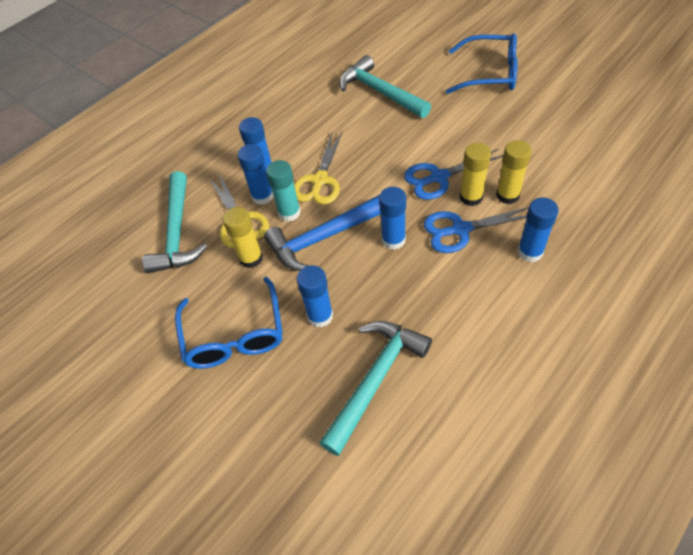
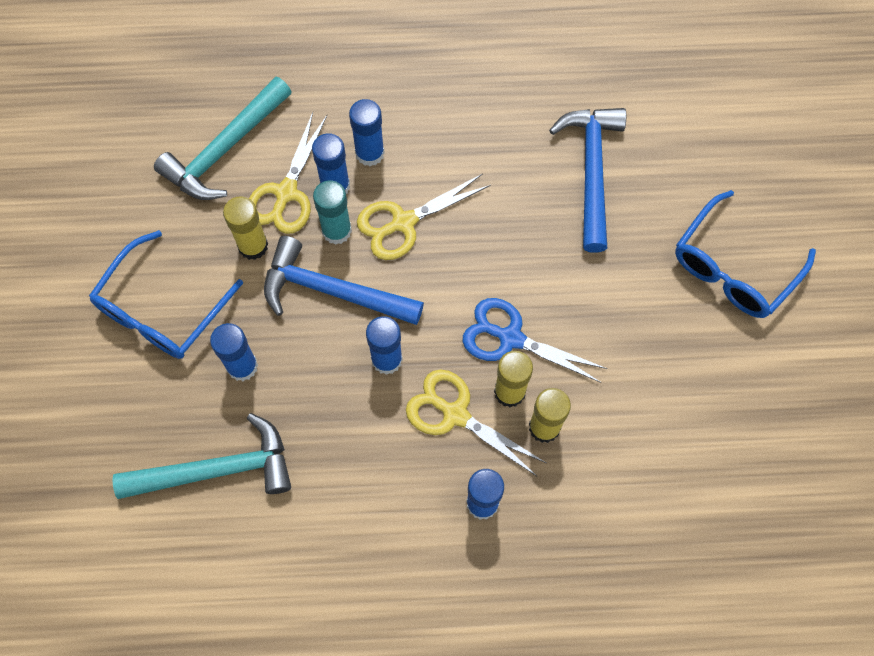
camera: 40 degrees right, 15 degrees up
(380, 92) = (592, 171): turquoise hammer -> blue hammer
(461, 229) = (455, 414): blue scissors -> yellow scissors
(490, 74) = (733, 268): blue glasses -> blue glasses turned 75 degrees clockwise

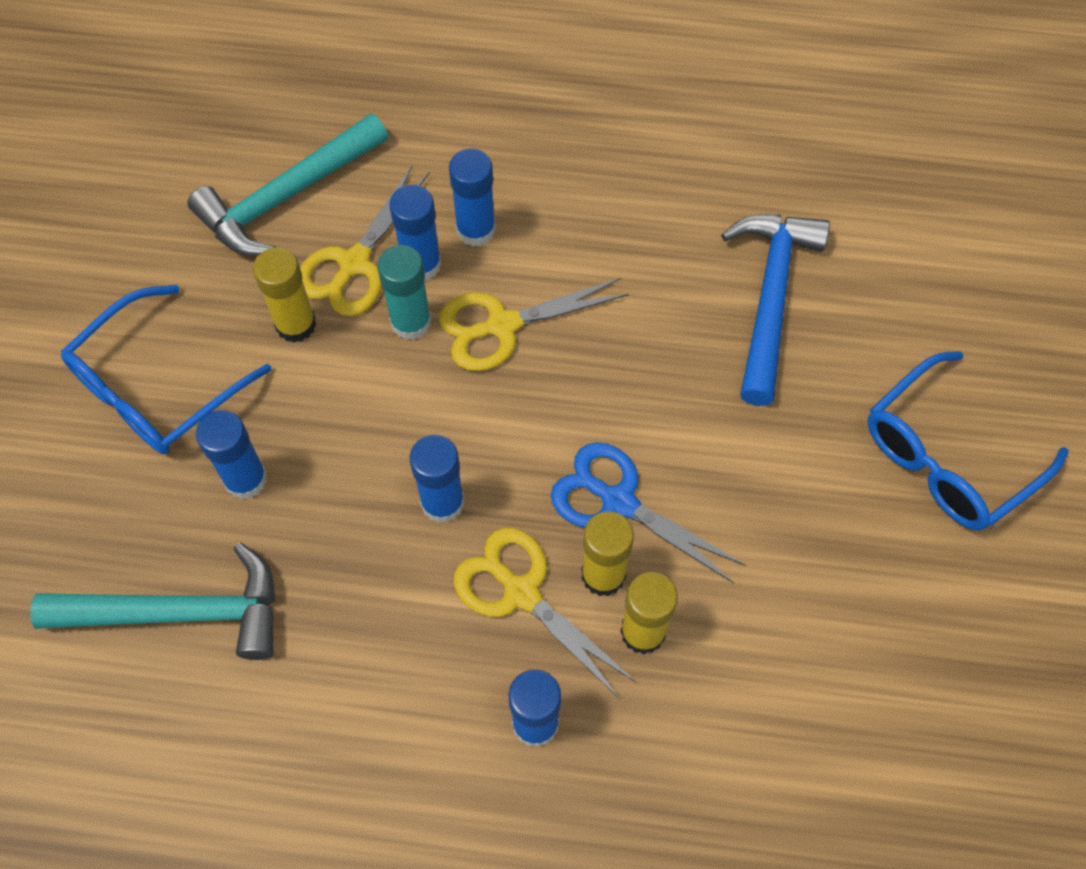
camera: 10 degrees right, 5 degrees down
(333, 291) = (389, 399): blue hammer -> none

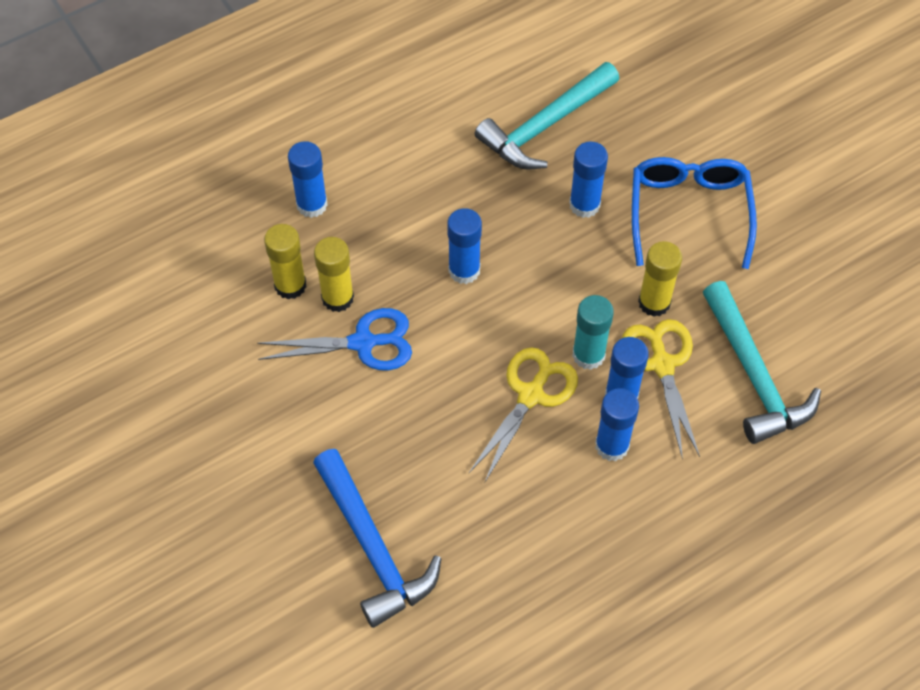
camera: 140 degrees right, 5 degrees down
(287, 196) = (753, 375): turquoise hammer -> turquoise hammer turned 150 degrees clockwise
(522, 593) = (375, 257): yellow scissors -> none
(947, 457) = (174, 520): blue glasses -> none

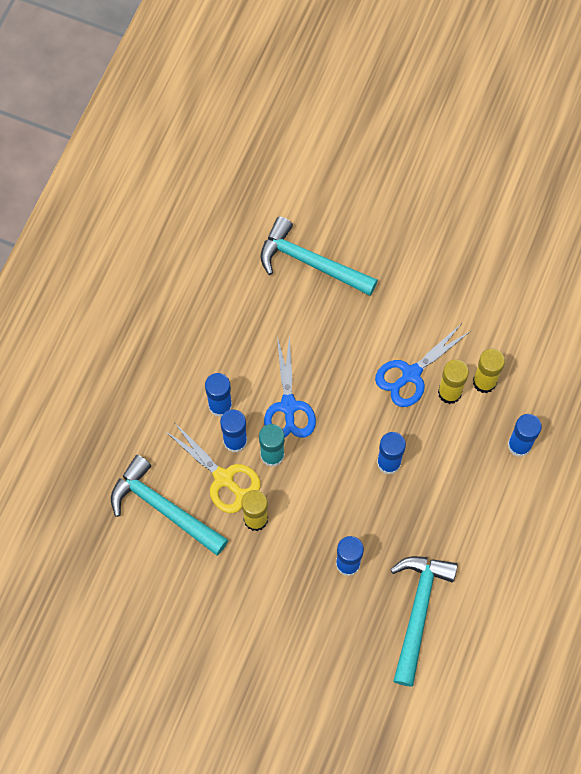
camera: 145 degrees right, 10 degrees up
(372, 547) = (311, 262): blue hammer -> turquoise hammer
(530, 395) = (288, 406): yellow scissors -> blue scissors
(689, 212) = (276, 605): blue glasses -> none

